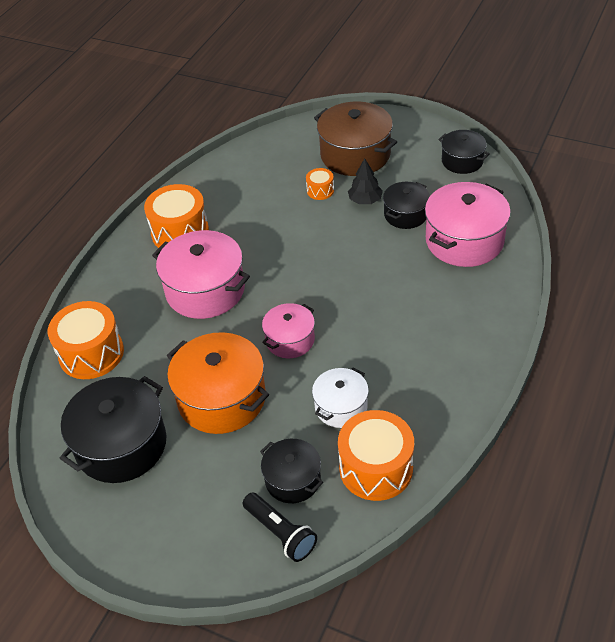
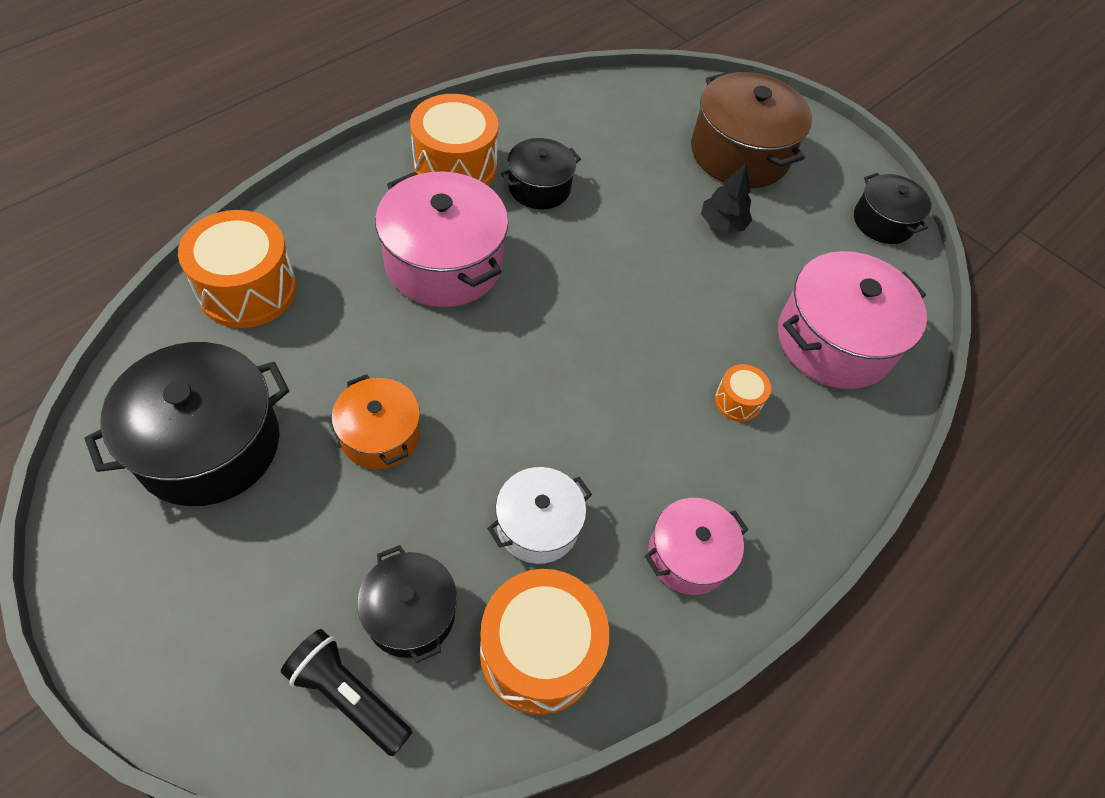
camera: 10 degrees right, 10 degrees up
(222, 398) = (380, 435): orange pot -> orange pot, size x0.58
(281, 533) = (348, 696): black flashlight -> black flashlight turned 150 degrees clockwise
(290, 340) = (519, 387): pink pot -> pink pot (688, 555)
(320, 190) = (668, 185): orange drum -> orange drum (737, 401)
(406, 214) = (768, 267): black pot -> black pot (539, 187)

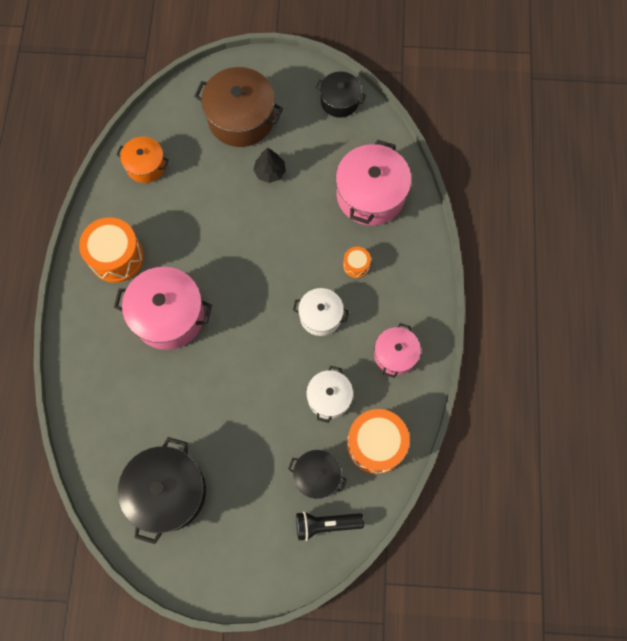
camera: 35 degrees left, 15 degrees up
(247, 289) = (98, 413): orange drum -> none
(380, 435) = (230, 421): orange pot -> orange pot (146, 166)
(539, 187) = (168, 231): black pot -> none
(629, 418) = (320, 316): none -> white pot

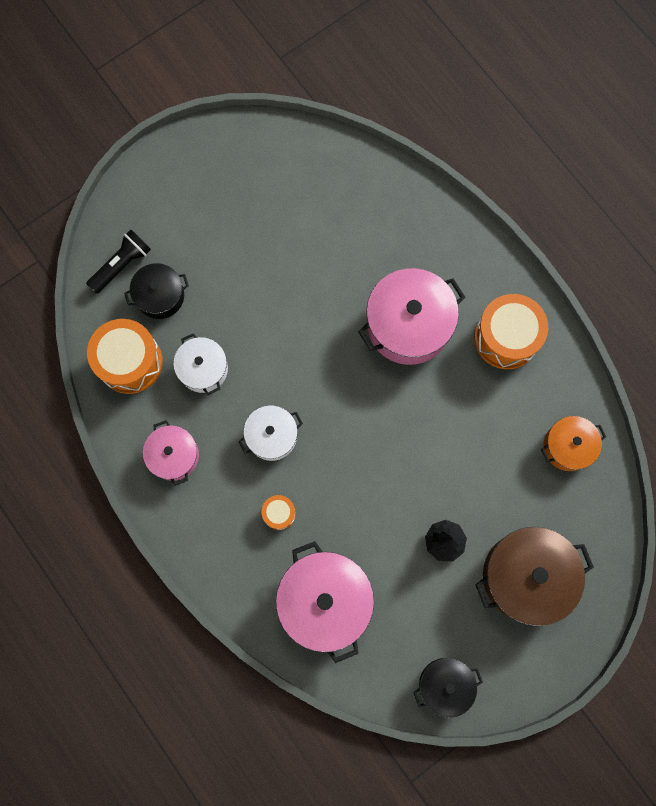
camera: 140 degrees right, 5 degrees up
(168, 492) = (274, 187): black pot -> none

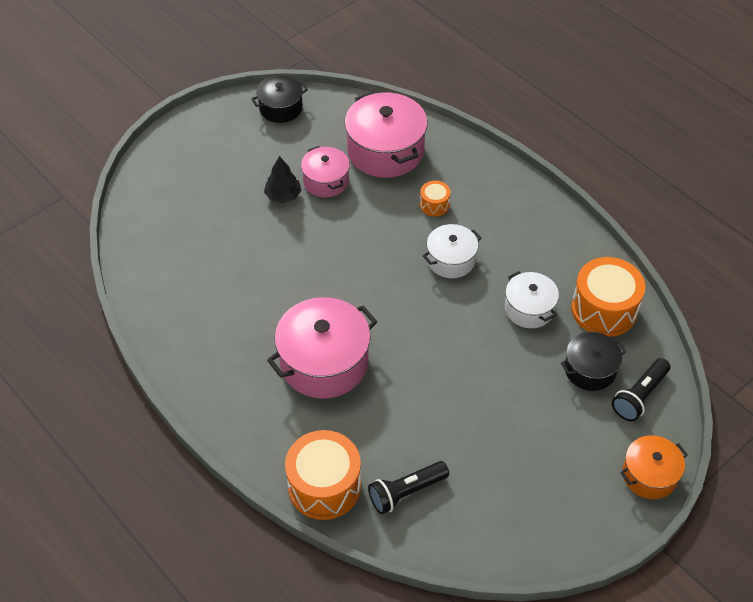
camera: 175 degrees right, 25 degrees down
(174, 456) = (540, 239): pink pot -> pink pot (326, 181)
(344, 192) = (406, 492): none -> black flashlight
(506, 338) = (221, 358): orange drum -> orange drum (324, 486)
(526, 576) = (210, 177): brown pot -> none
(568, 446) = (164, 272): orange pot -> orange pot (649, 475)

